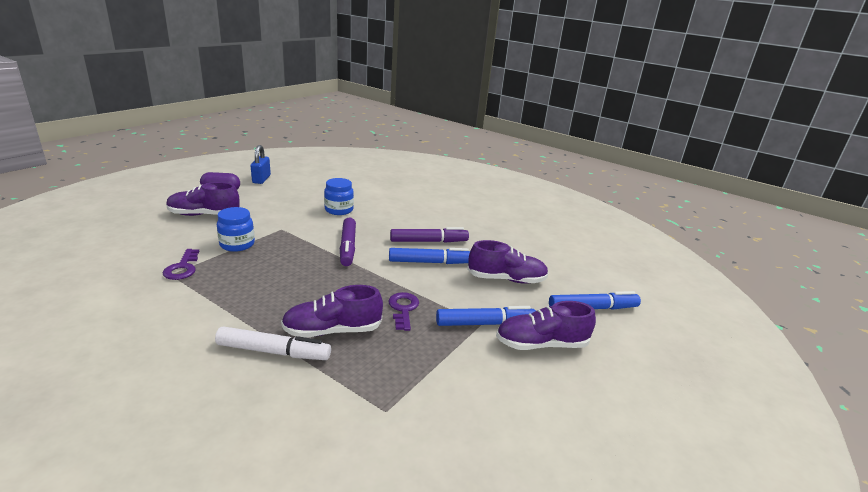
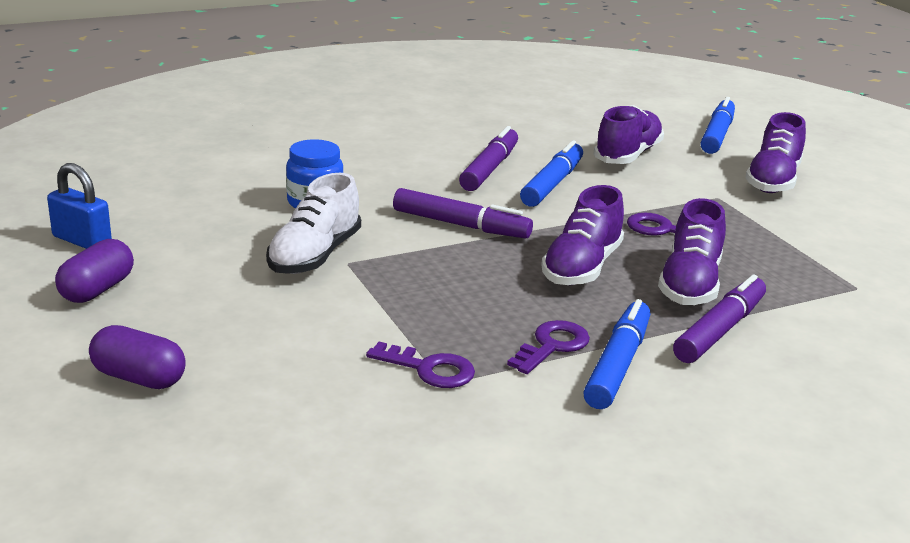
camera: 60 degrees left, 0 degrees up
(152, 213) = (139, 378): none -> purple capsule
(204, 215) = (210, 323): purple shoe -> purple shoe (581, 267)
(223, 296) = (552, 346): none -> purple key
(237, 244) = (376, 309): blue jar -> none
(273, 352) = (720, 330): white marker -> purple marker
(282, 221) = (314, 255): none -> white shoe
(485, 324) = (719, 195): blue marker -> blue marker (618, 365)

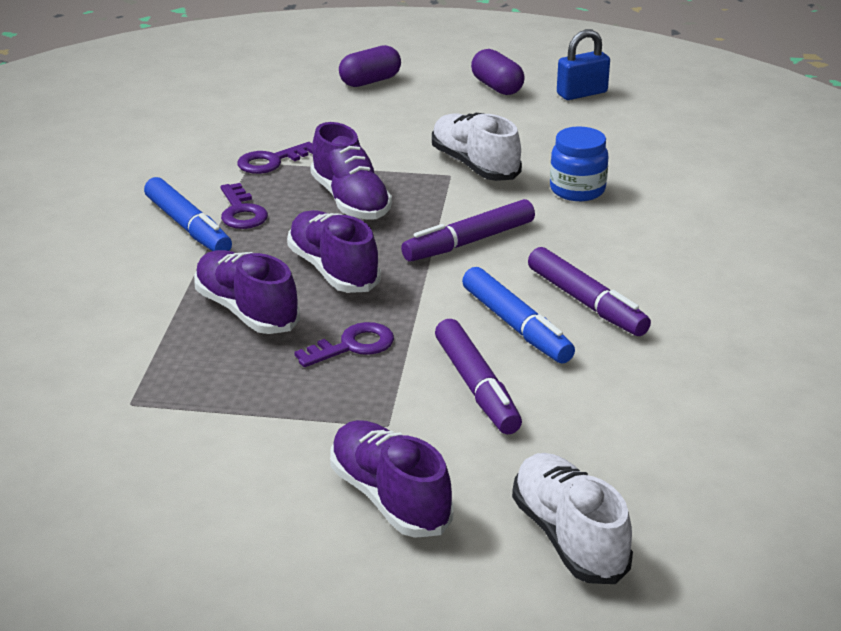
camera: 125 degrees right, 5 degrees up
(627, 155) = (556, 416): purple shoe -> purple shoe (350, 201)
(717, 135) = (569, 537): blue marker -> white shoe
(720, 330) = (169, 290): purple marker -> purple marker (476, 387)

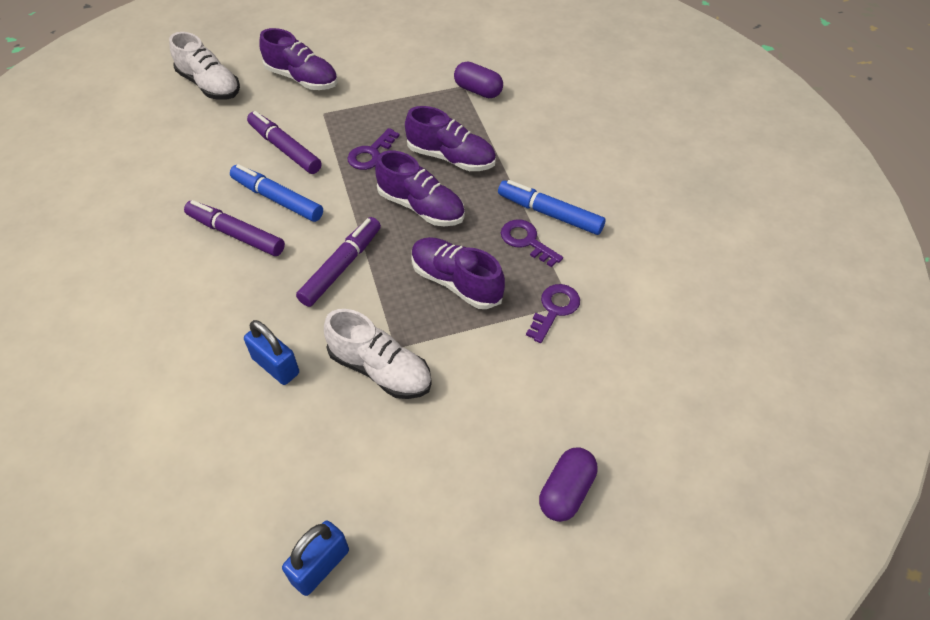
camera: 155 degrees right, 20 degrees up
(497, 87) = (423, 539): purple capsule -> purple capsule (478, 90)
(577, 190) = (276, 366): blue jar -> blue padlock

